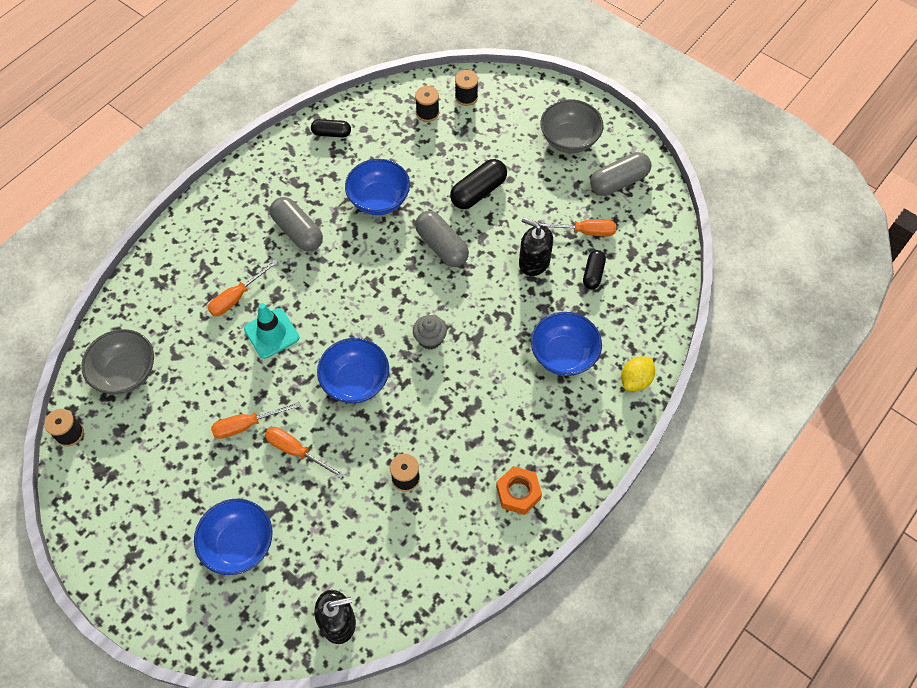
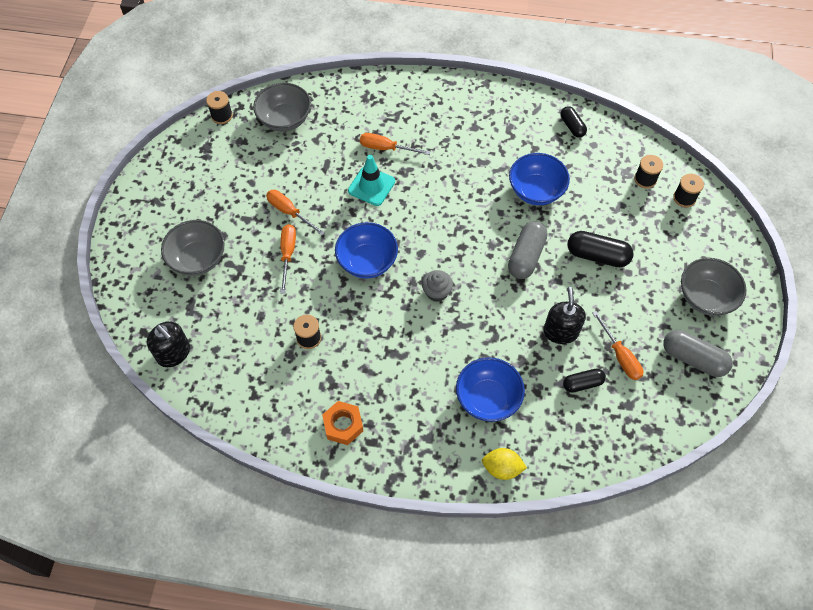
camera: 60 degrees right, 0 degrees up
(239, 544) = (198, 259): blue bowl -> grey bowl
(298, 232) = (467, 154): grey capsule -> none

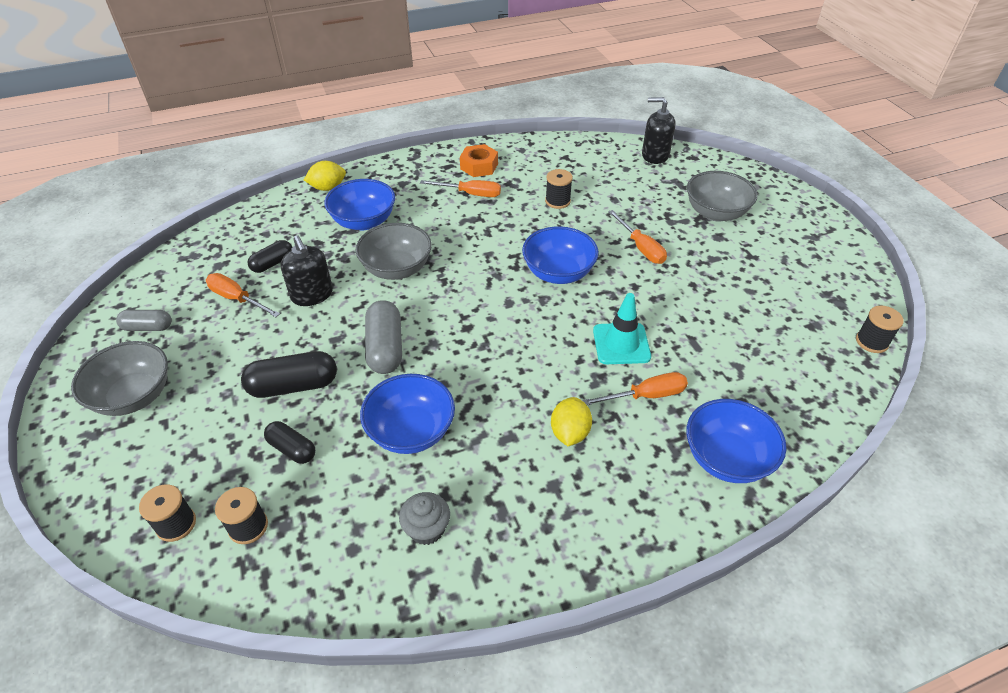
camera: 150 degrees right, 15 degrees down
(285, 119) = (800, 372): grey bowl -> grey bowl (397, 269)
(289, 212) = (680, 281): orange screwdriver -> orange screwdriver (470, 194)
(374, 99) = (726, 458): none -> blue bowl
(436, 292) = (466, 276): grey cupcake -> grey cupcake (427, 529)
(446, 148) = (569, 433): none -> yellow lemon
(572, 126) = (401, 566): black capsule -> black capsule (292, 449)
(693, 358) = (148, 327): grey capsule -> grey capsule, size x0.62

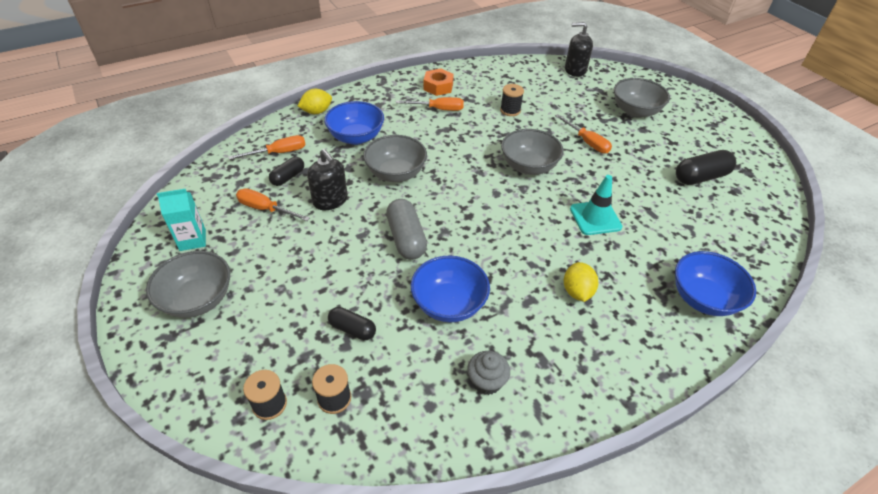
camera: 10 degrees left, 0 degrees up
(148, 327) = (192, 240): grey capsule -> turquoise carton
(293, 386) = (337, 277): black capsule -> black capsule (701, 177)
(558, 273) = (528, 166): blue bowl -> grey bowl
(646, 396) = (627, 256): orange screwdriver -> orange screwdriver (278, 153)
(871, 342) = (780, 199): black spool -> none

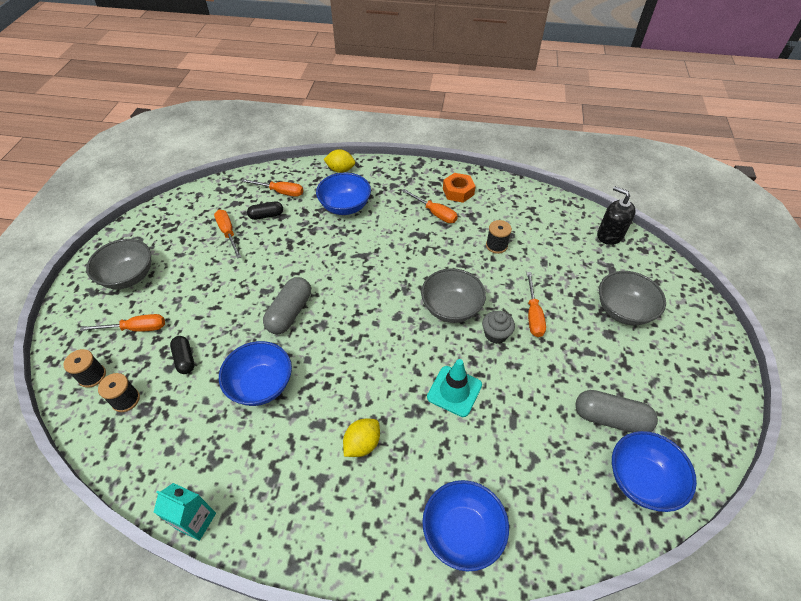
camera: 40 degrees right, 5 degrees up
(192, 240) = (167, 231): turquoise carton -> turquoise carton (196, 521)
(266, 336) = (136, 328): none -> orange screwdriver
(330, 200) = (273, 250): black soap dispenser -> none
(396, 173) = (340, 254): grey bowl -> none
(486, 381) = (220, 462): grey cupcake -> grey cupcake (496, 334)
(701, 177) = (610, 418): black capsule -> grey capsule
(754, 201) = (641, 480): none -> blue bowl

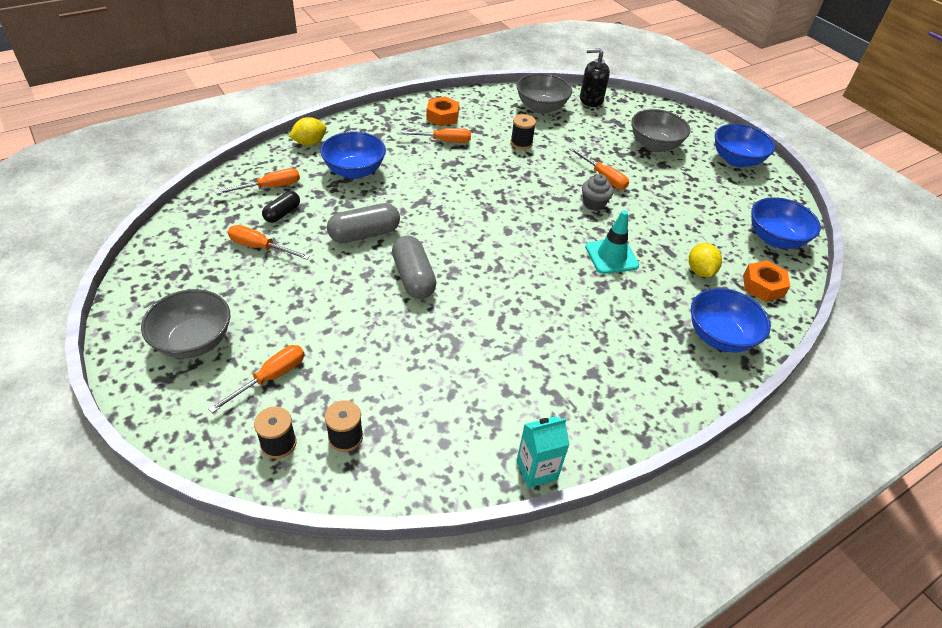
camera: 45 degrees left, 5 degrees down
(185, 359) = (361, 369): black capsule -> none
(261, 385) = (460, 344): blue bowl -> blue bowl (736, 160)
(362, 444) = (592, 330): yellow lemon -> yellow lemon (700, 271)
(451, 308) = (541, 203): grey bowl -> grey bowl (541, 107)
(566, 517) = (763, 286): none -> orange nut
(610, 418) = (721, 215): grey capsule -> grey capsule (364, 234)

